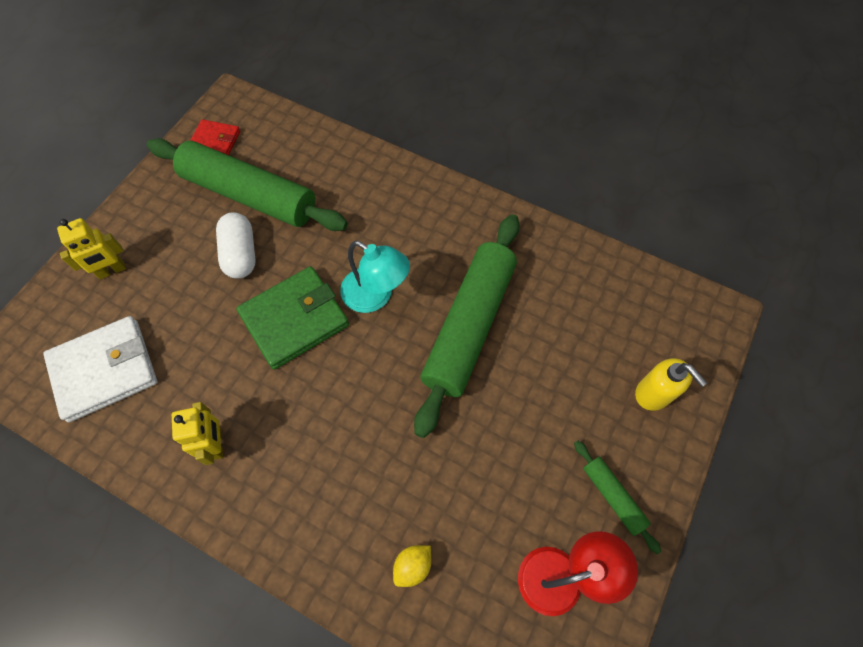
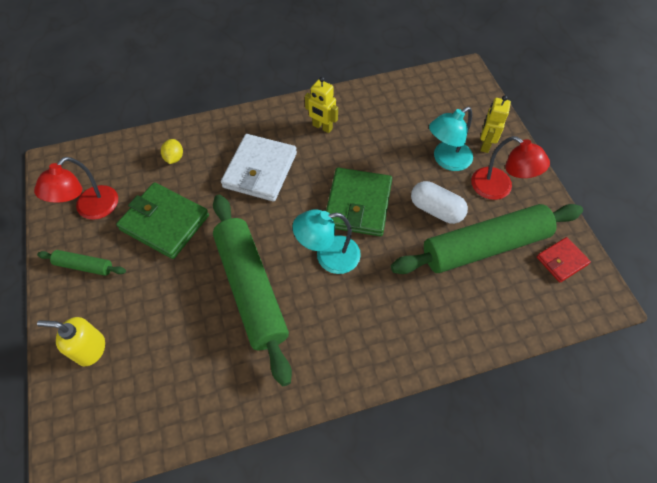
camera: 135 degrees right, 5 degrees down
(105, 370) = (415, 109): white wallet -> white wallet (260, 170)
(165, 288) = (446, 160): none -> turquoise lamp
(167, 224) = (499, 188): none -> red lamp
(493, 475) = (165, 222): none -> green wallet

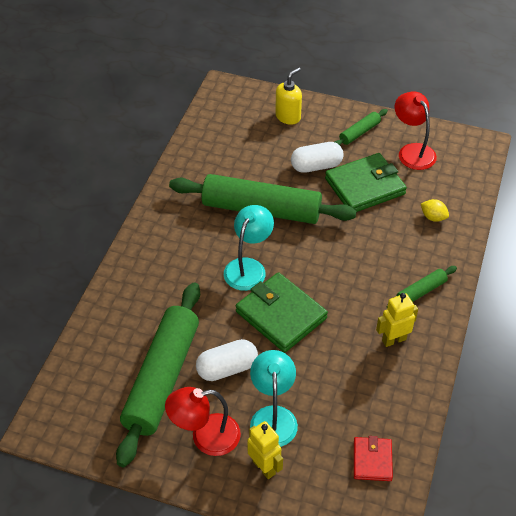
camera: 125 degrees right, 10 degrees down
(159, 276) = (316, 166): none -> white capsule
(260, 170) = (374, 267): white wallet -> none
(263, 131) = (421, 291): none -> green rolling pin
(561, 261) = (97, 426): red wallet -> red wallet (372, 460)

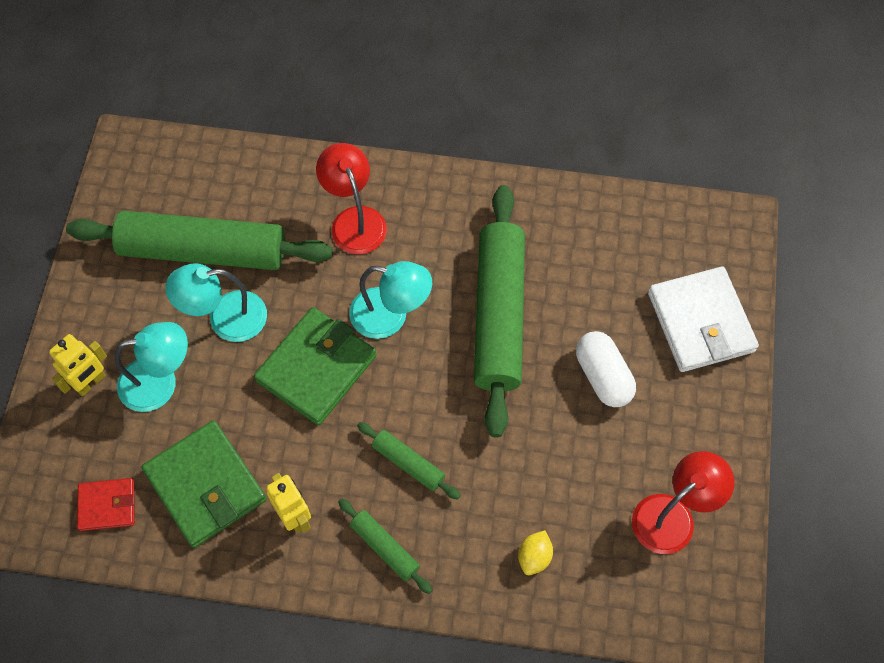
camera: 80 degrees right, 15 degrees up
(205, 437) = (127, 313): red lamp -> red lamp (354, 220)
(227, 368) = (225, 318): white capsule -> turquoise lamp
(288, 117) = (700, 322): yellow soap dispenser -> white wallet
(359, 132) = (694, 430): green rolling pin -> green rolling pin (408, 463)
(365, 186) = (577, 450): green wallet -> green wallet (205, 486)

